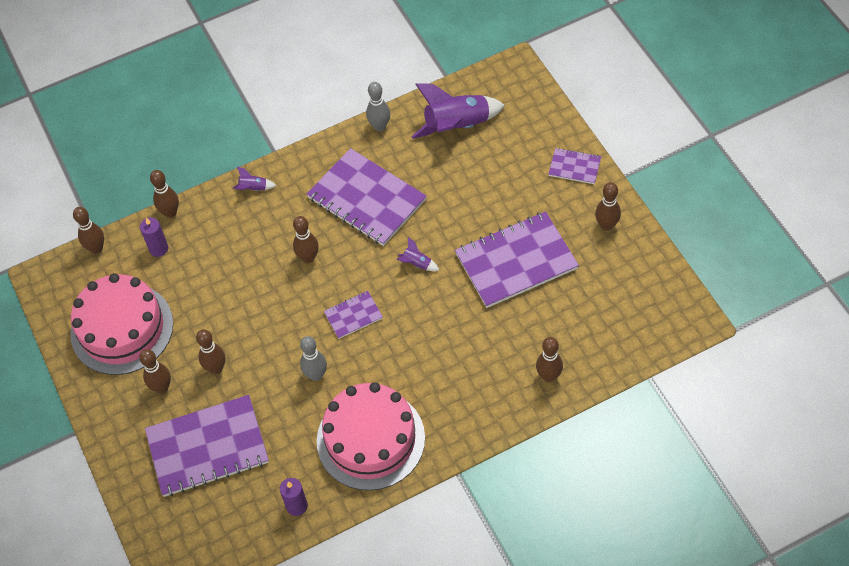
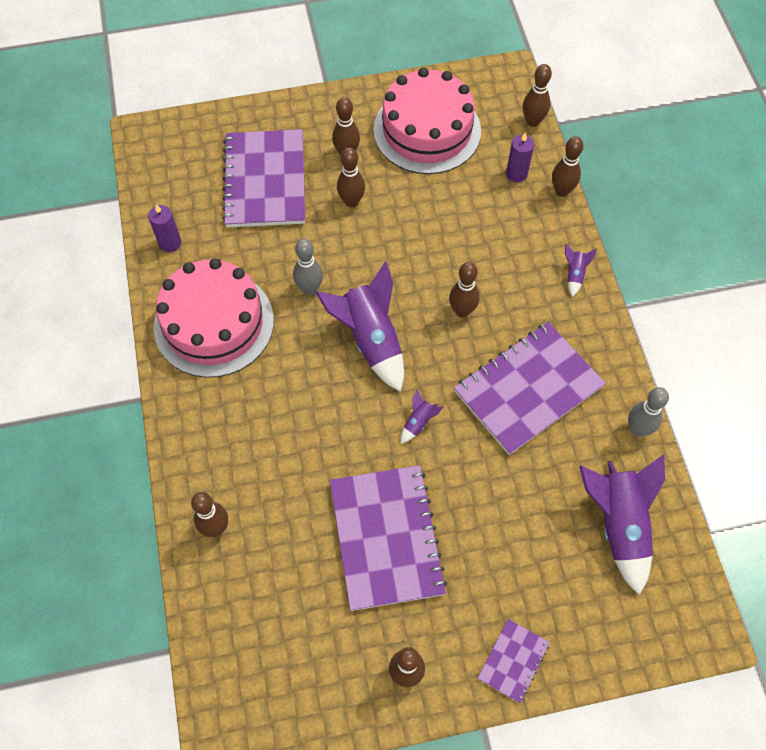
camera: 100 degrees right, 5 degrees up
(353, 315) = (370, 339): purple notebook -> purple rocket

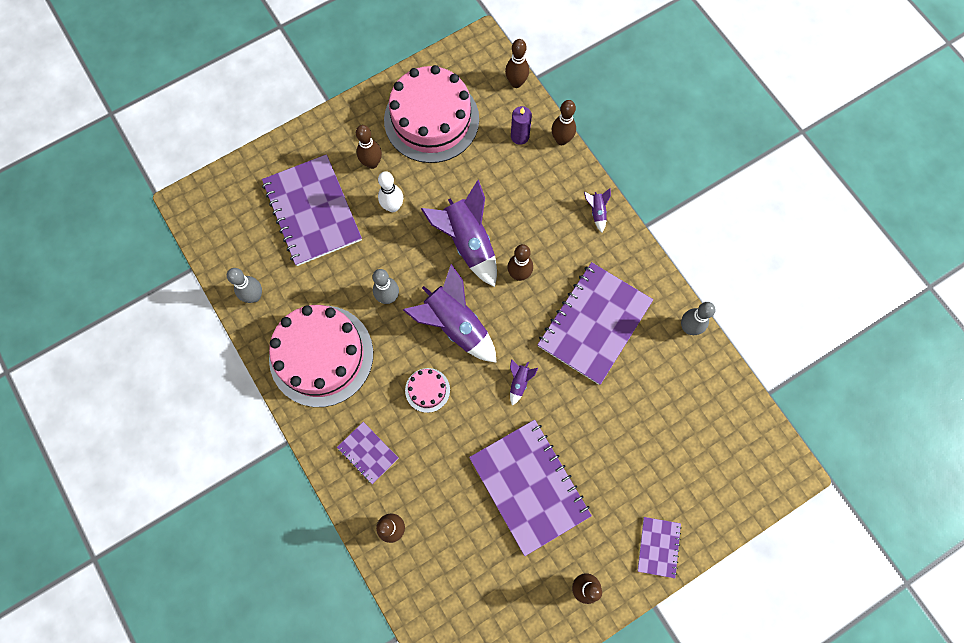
camera: 20 degrees left, 10 degrees up
(170, 243) = (254, 296): purple candle -> grey bowling pin
(221, 439) = (368, 453): none -> purple notebook
(313, 396) = (427, 390): none -> pink cake
(351, 201) = (393, 206): brown bowling pin -> white bowling pin
(618, 524) = (699, 411): purple rocket -> purple rocket (468, 242)

